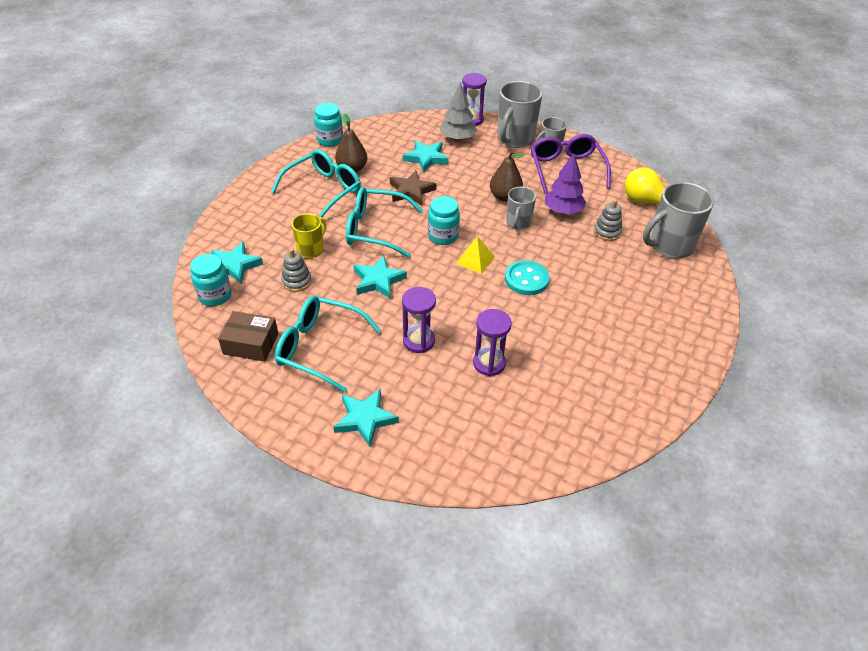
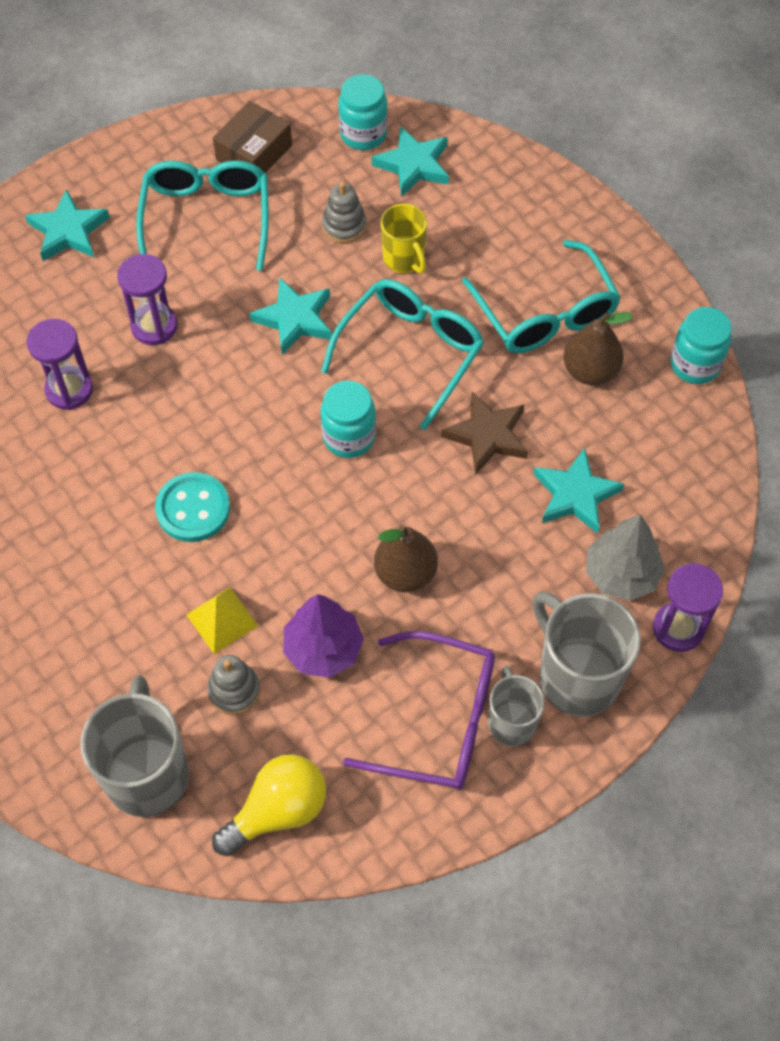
camera: 115 degrees right, 15 degrees up
(319, 347) = (207, 218): turquoise glasses -> turquoise glasses turned 45 degrees counterclockwise
(475, 260) = (272, 458): yellow pyramid -> yellow pyramid (222, 620)
(518, 223) = (326, 560): grey mug -> none

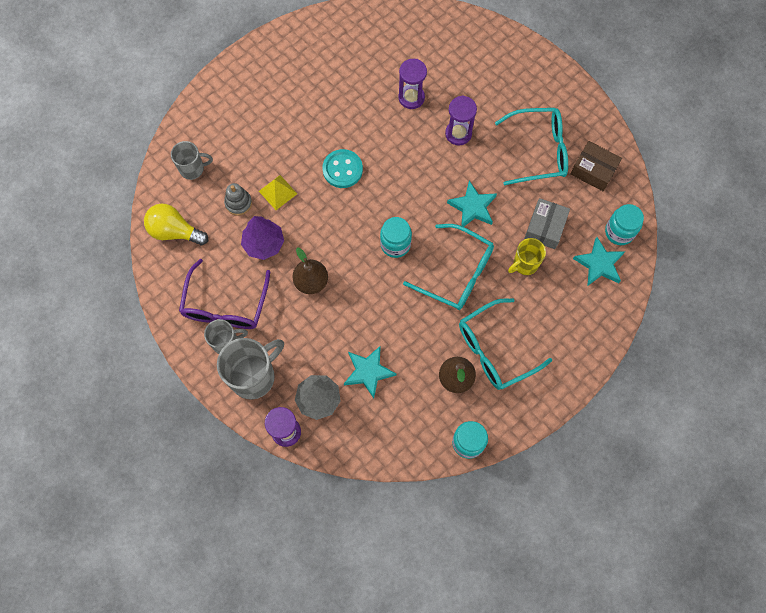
camera: 85 degrees right, 10 degrees up
(68, 231) = (518, 79): turquoise star -> none
(147, 773) = (192, 169): grey mug -> grey mug, size x0.59
(278, 811) = (174, 231): yellow light bulb -> yellow light bulb turned 150 degrees clockwise
(344, 225) = (545, 227): grey stacking toy -> grey box
(487, 436) = (403, 320): brown star -> none

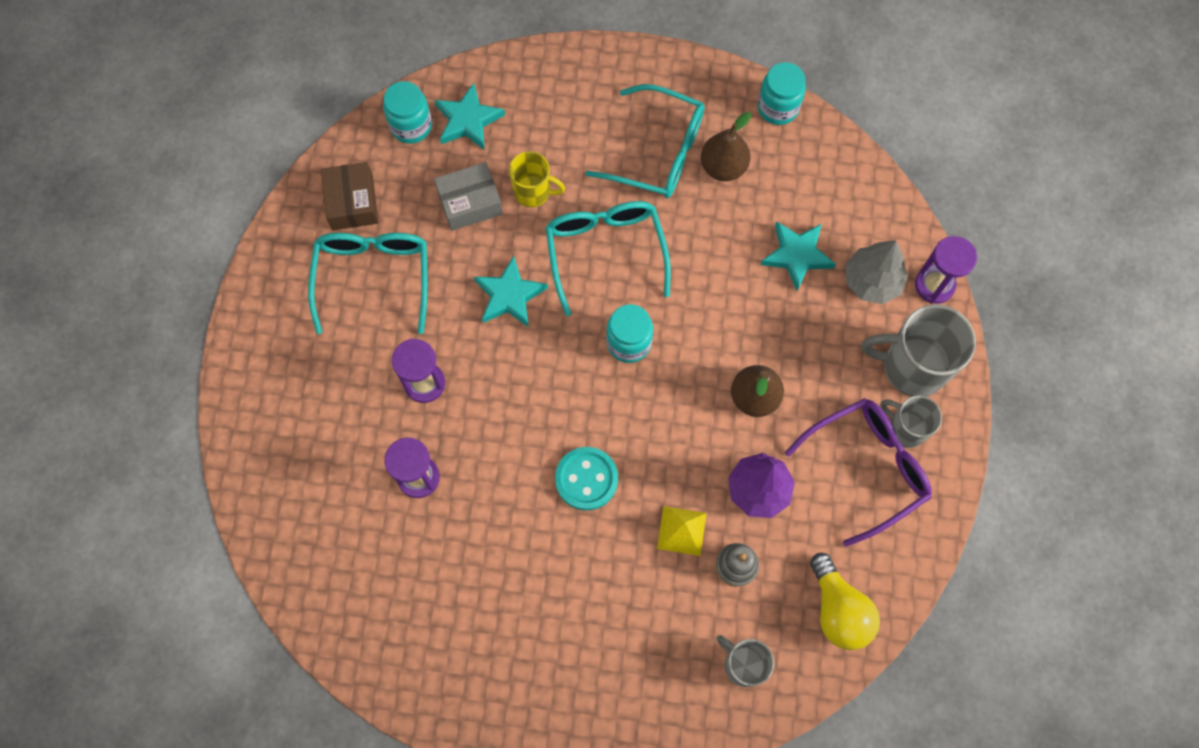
camera: 130 degrees left, 0 degrees up
(539, 151) = (373, 277): turquoise glasses -> turquoise glasses turned 45 degrees clockwise

